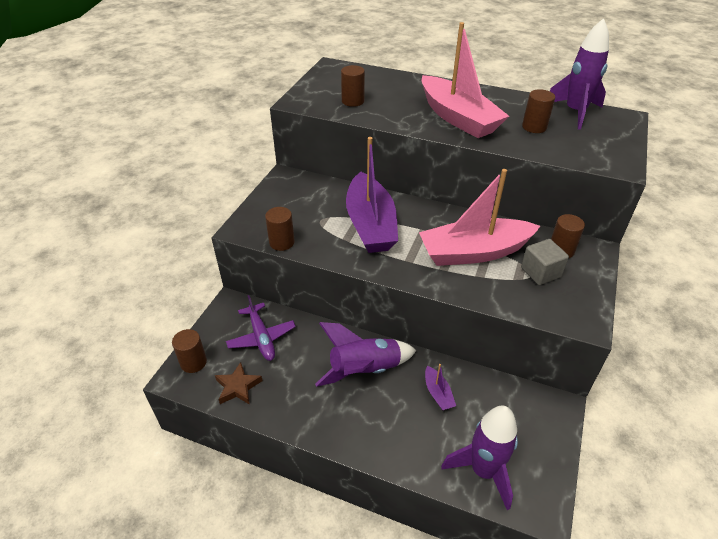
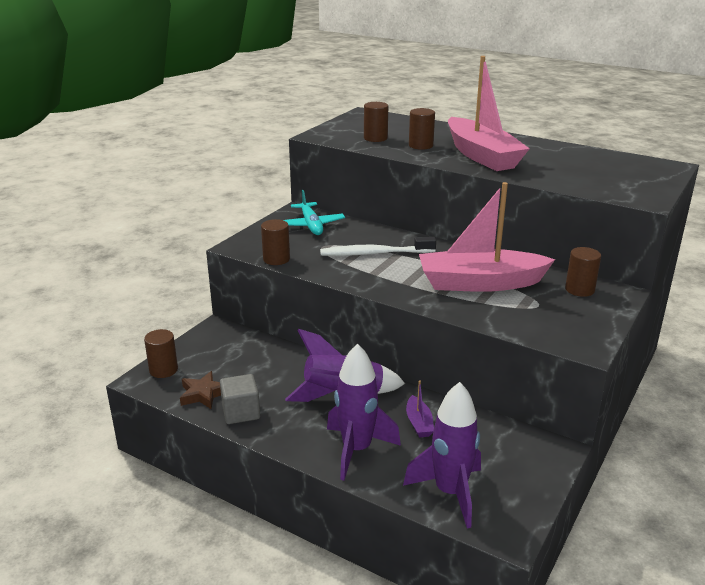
camera: 10 degrees right, 15 degrees down
(261, 337) = (240, 358): purple plane -> none
(303, 194) = (311, 225): none -> turquoise plane
(370, 224) = (374, 253): purple boat -> white toothbrush
(534, 127) = (562, 167): brown cylinder -> brown cylinder (420, 145)
(540, 272) = (549, 304): grey cube -> grey cube (241, 412)
(575, 113) = (613, 159): purple rocket -> purple rocket (357, 450)

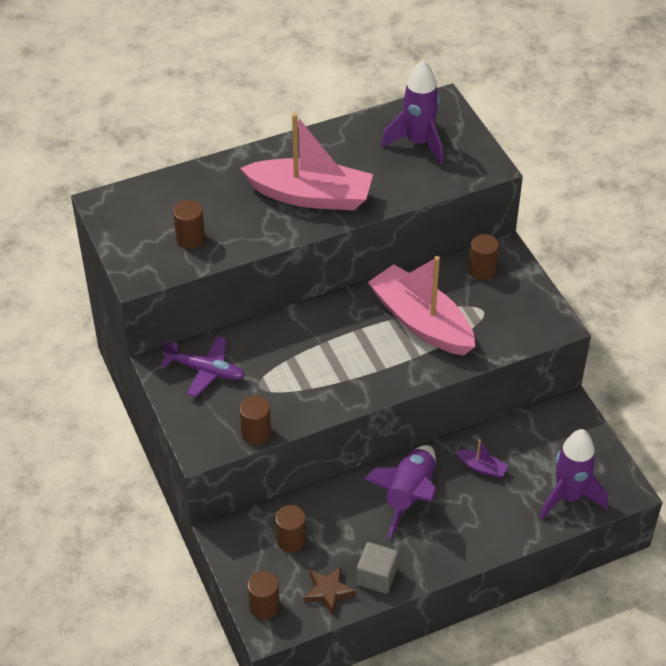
camera: 55 degrees left, 20 degrees up
(311, 225) = (206, 371): turquoise plane -> purple plane
(357, 450) = (483, 525): purple rocket -> purple rocket (418, 143)
(374, 253) = (308, 357): white toothbrush -> none
(420, 145) = (244, 219): brown cylinder -> brown cylinder (291, 540)
(480, 283) = (421, 322): pink boat -> pink boat turned 105 degrees clockwise

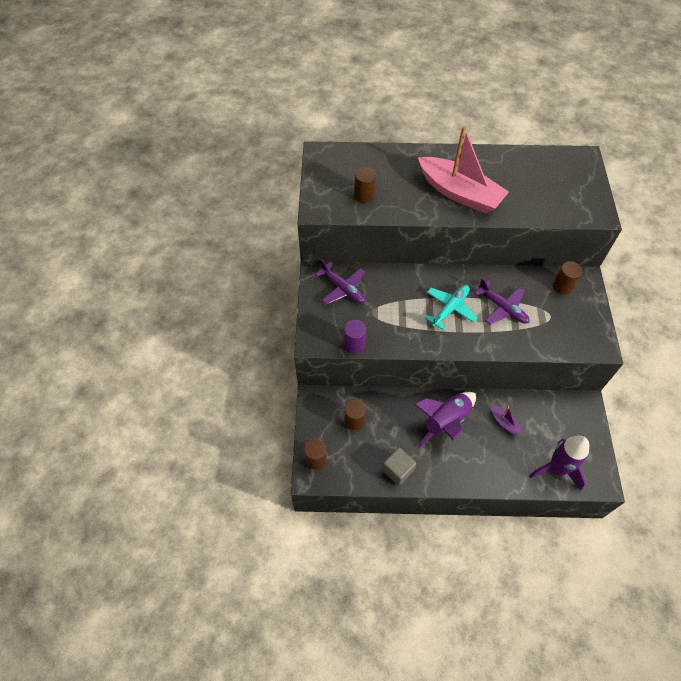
camera: 25 degrees right, 10 degrees up
(256, 433) = (354, 344): brown cylinder -> purple cylinder
(328, 591) = (361, 467): brown star -> none
(356, 346) = (450, 308): none -> turquoise plane
(418, 143) = (554, 180): purple rocket -> none
(421, 322) = (502, 308): pink boat -> purple plane

